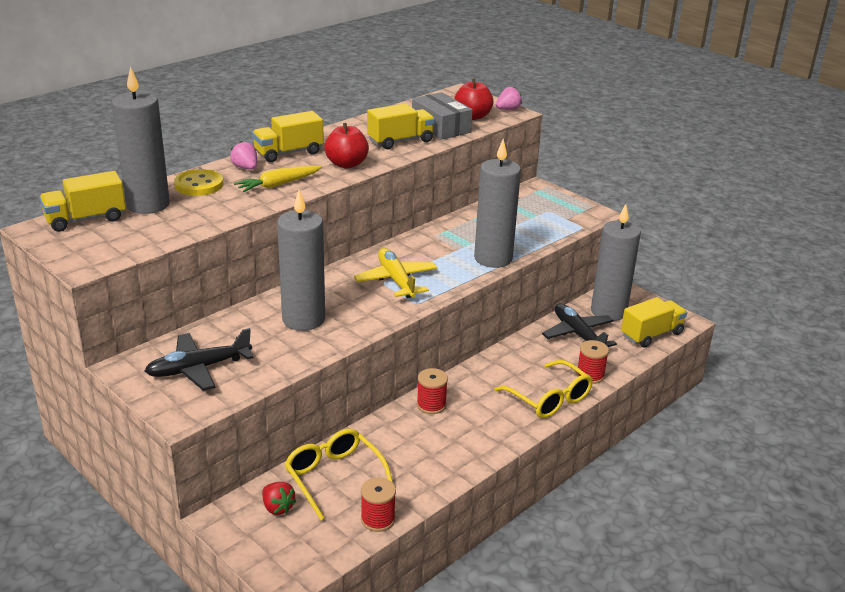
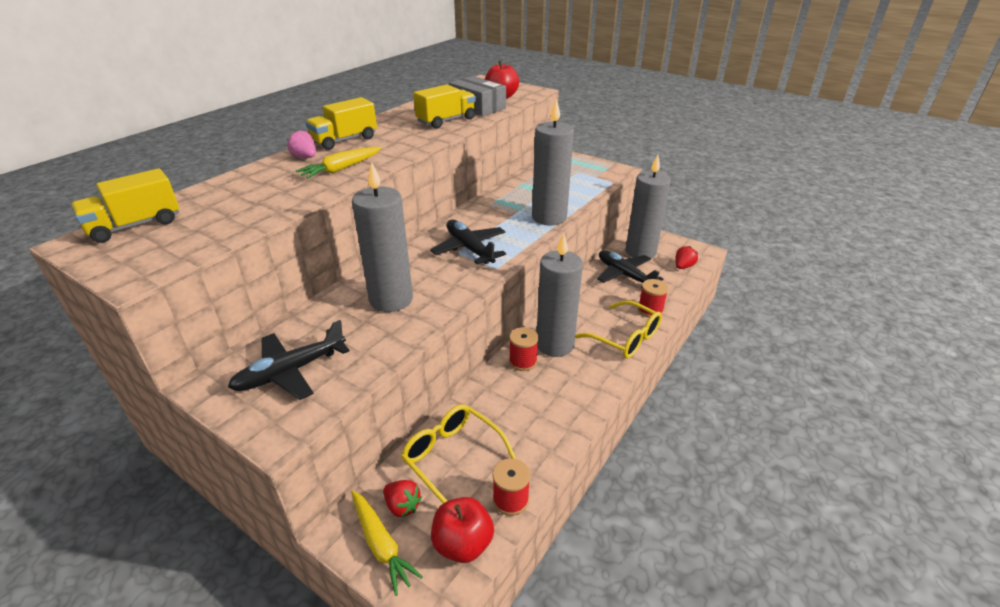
camera: 10 degrees left, 5 degrees up
(148, 205) = (206, 202): grey candle -> grey candle (555, 345)
(199, 185) = (259, 177): yellow button -> none
(252, 532) = (381, 544): none -> yellow carrot
(346, 164) = (403, 144): red apple -> red apple (463, 544)
(396, 280) = (469, 248): yellow plane -> black plane
(508, 109) = (528, 89): pink strawberry -> none
(651, 334) = (683, 266): yellow truck -> red strawberry

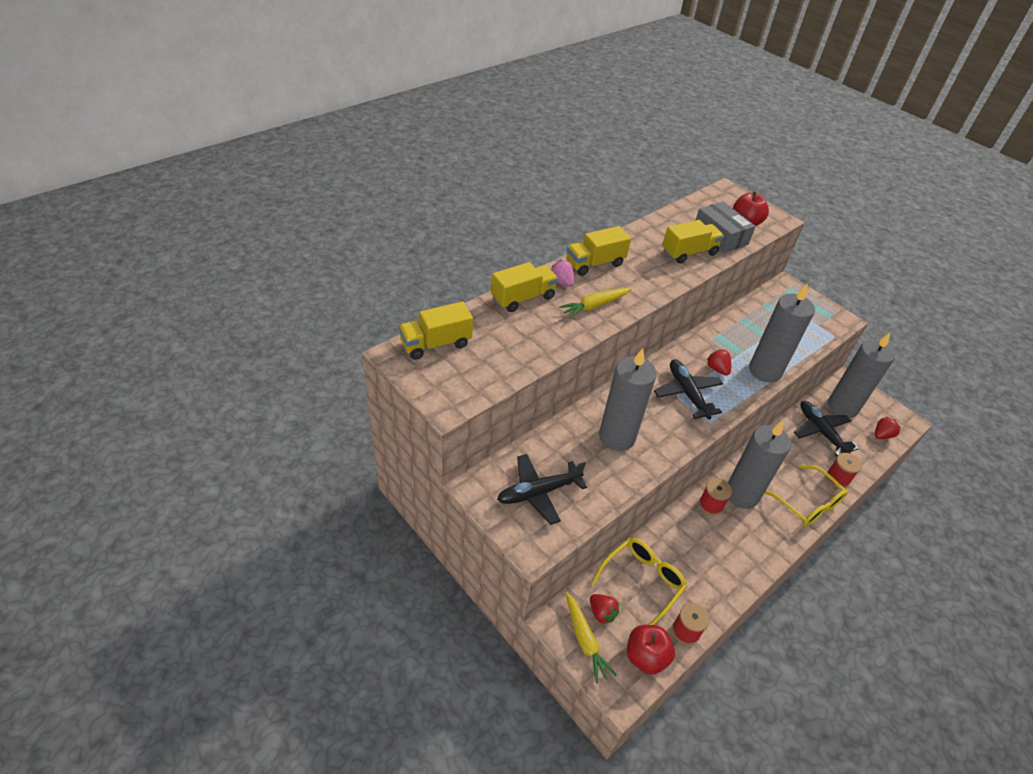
camera: 10 degrees right, 10 degrees up
(257, 175) = (523, 298): none -> yellow truck
(452, 457) = (642, 581): yellow glasses -> yellow glasses turned 75 degrees clockwise
(500, 224) = (717, 369): none -> red strawberry

